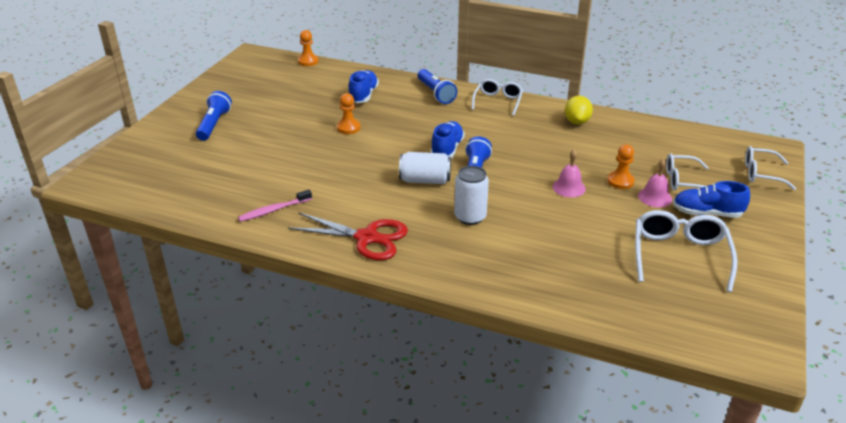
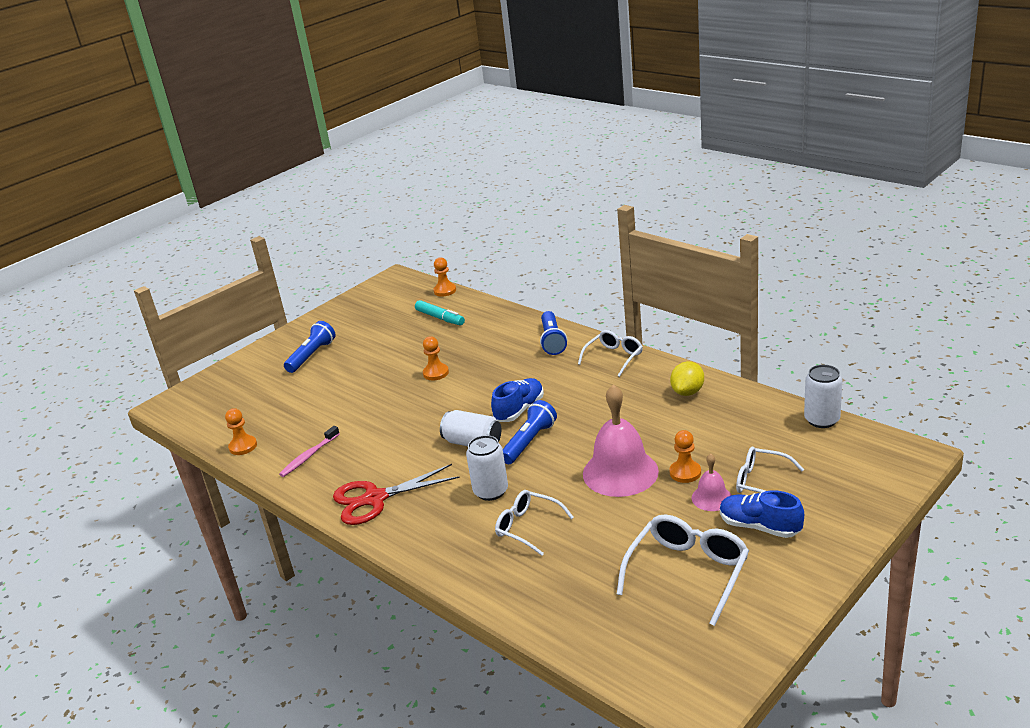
camera: 25 degrees right, 5 degrees down
(197, 210) = (243, 446): none -> orange pawn
(274, 210) = (309, 456): pink toothbrush -> pink toothbrush turned 45 degrees counterclockwise
(320, 83) = (440, 318): none -> turquoise marker
(363, 95) = (475, 336): blue shoe -> none
(367, 238) = (375, 499): red scissors -> red scissors turned 120 degrees clockwise
(569, 187) = (620, 472): pink bell -> pink bell, size x1.98
(692, 131) = (822, 420): none -> white can
(761, 174) = (869, 486): white glasses -> white glasses (527, 527)

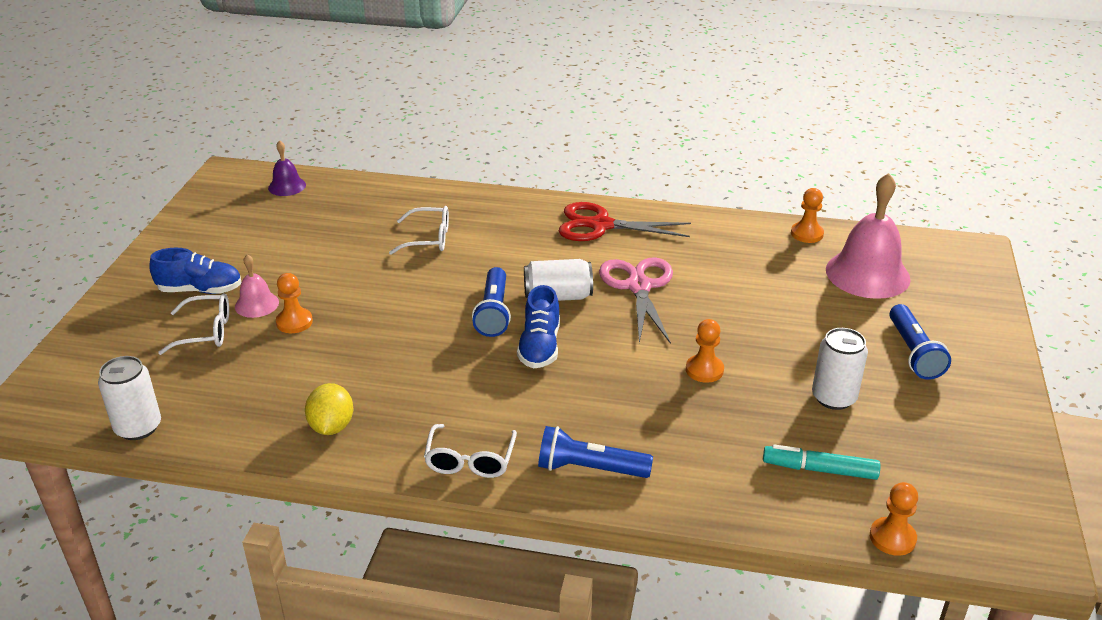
camera: 145 degrees right, 5 degrees up
(309, 456) = (721, 242): pink toothbrush -> none
(375, 499) = (600, 225): red scissors -> red scissors turned 120 degrees counterclockwise
(409, 436) = (639, 286): none -> pink scissors
(491, 491) = (491, 257): white can -> white can (833, 397)
(552, 341) = (589, 469): blue flashlight -> blue flashlight turned 45 degrees counterclockwise
(620, 472) = (367, 306): pink bell -> pink bell (867, 274)
(630, 652) = (287, 186): none -> purple bell
(688, 572) = (259, 241): white glasses -> none

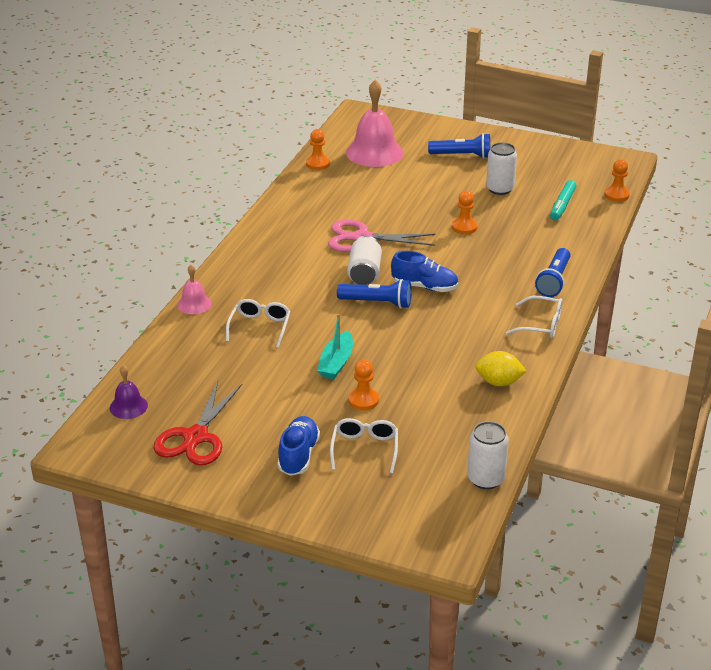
camera: 80 degrees left, 0 degrees up
(256, 304) = (331, 421): pink bell -> pink bell (194, 304)
(365, 296) = (336, 363): none -> turquoise boat
(600, 225) = (272, 244): red scissors -> red scissors (196, 437)

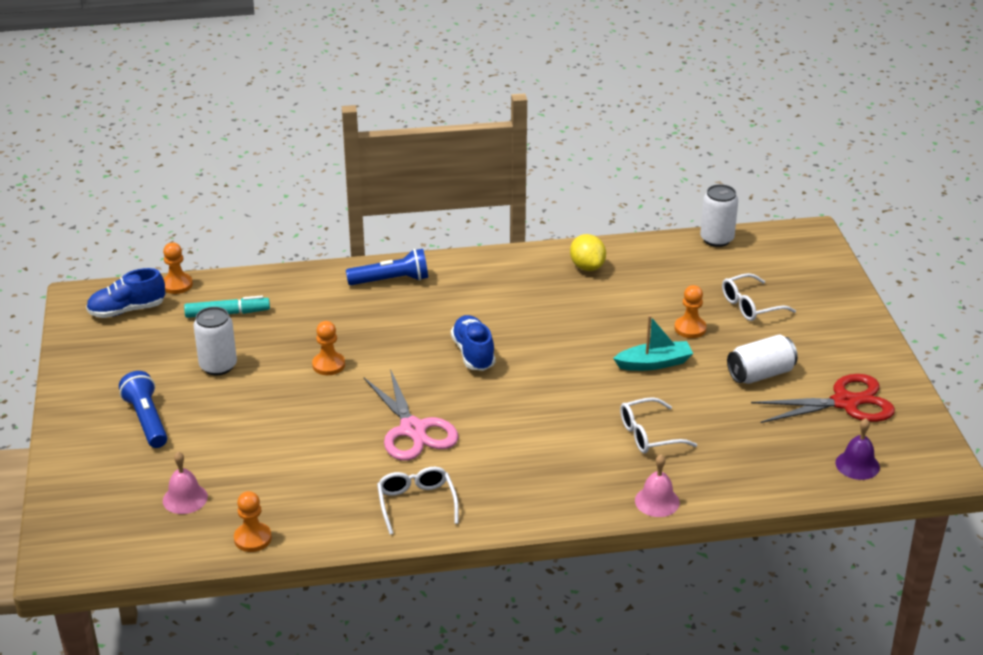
camera: 120 degrees left, 0 degrees up
(298, 455) = (798, 336): blue shoe -> blue shoe (127, 310)
(364, 273) = (483, 402): white can -> white can (760, 374)
(374, 152) = (185, 498): pink bell -> pink bell, size x0.50
(377, 303) = (531, 374): blue flashlight -> none
(541, 325) = (476, 268): white glasses -> white glasses (416, 503)

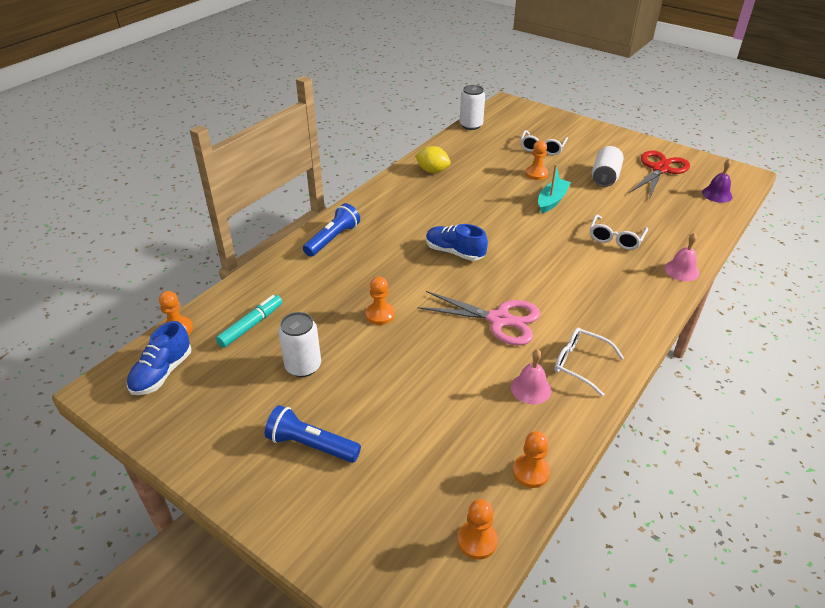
camera: 45 degrees left, 5 degrees up
(155, 546) = (477, 540): none -> orange pawn
(185, 498) = (437, 482): pink bell -> pink bell (531, 388)

